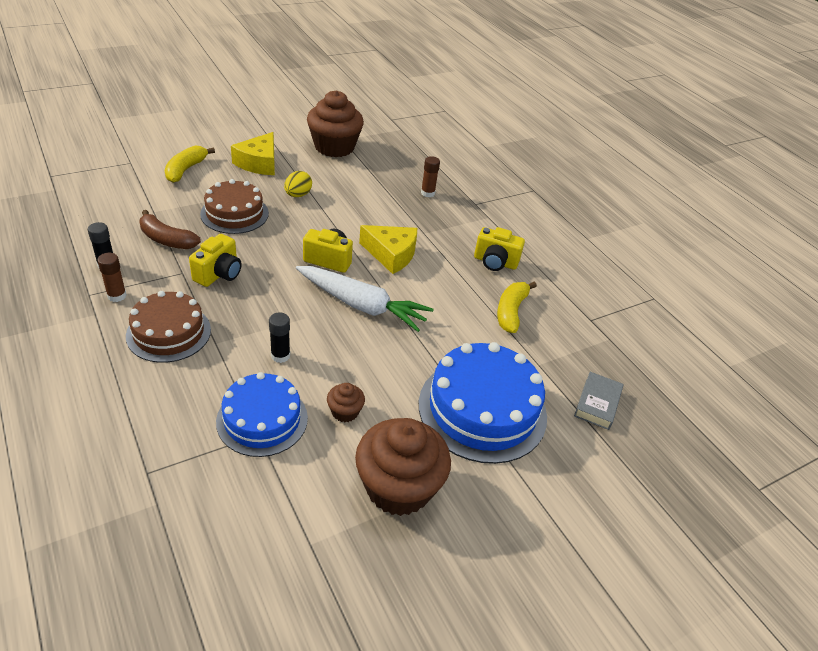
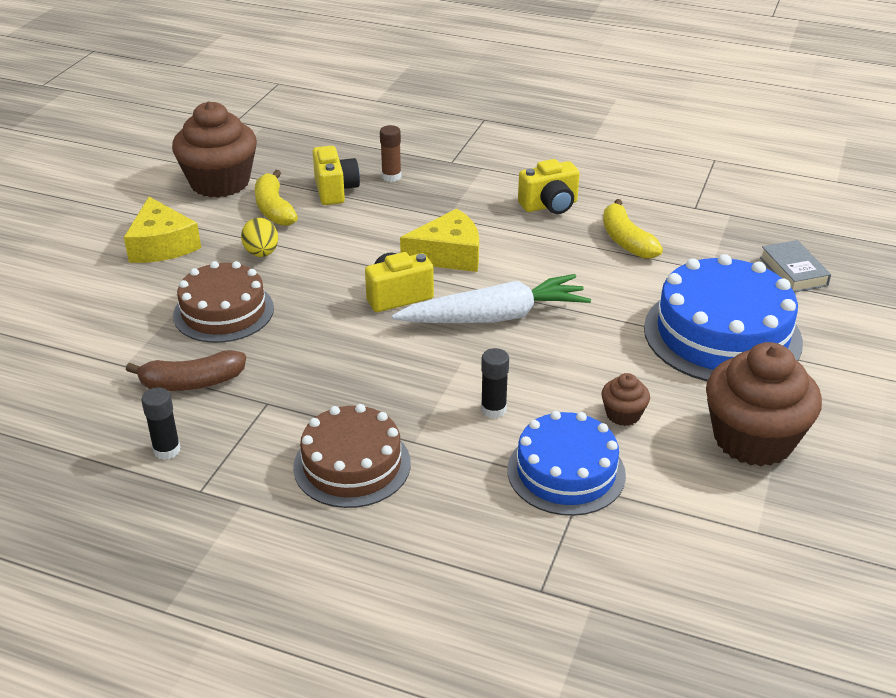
camera: 35 degrees left, 5 degrees down
(117, 296) = (234, 470): brown glue stick -> none
(186, 170) = (85, 300): yellow banana -> yellow banana (274, 209)
(219, 274) = (309, 379): yellow camera -> yellow camera (335, 190)

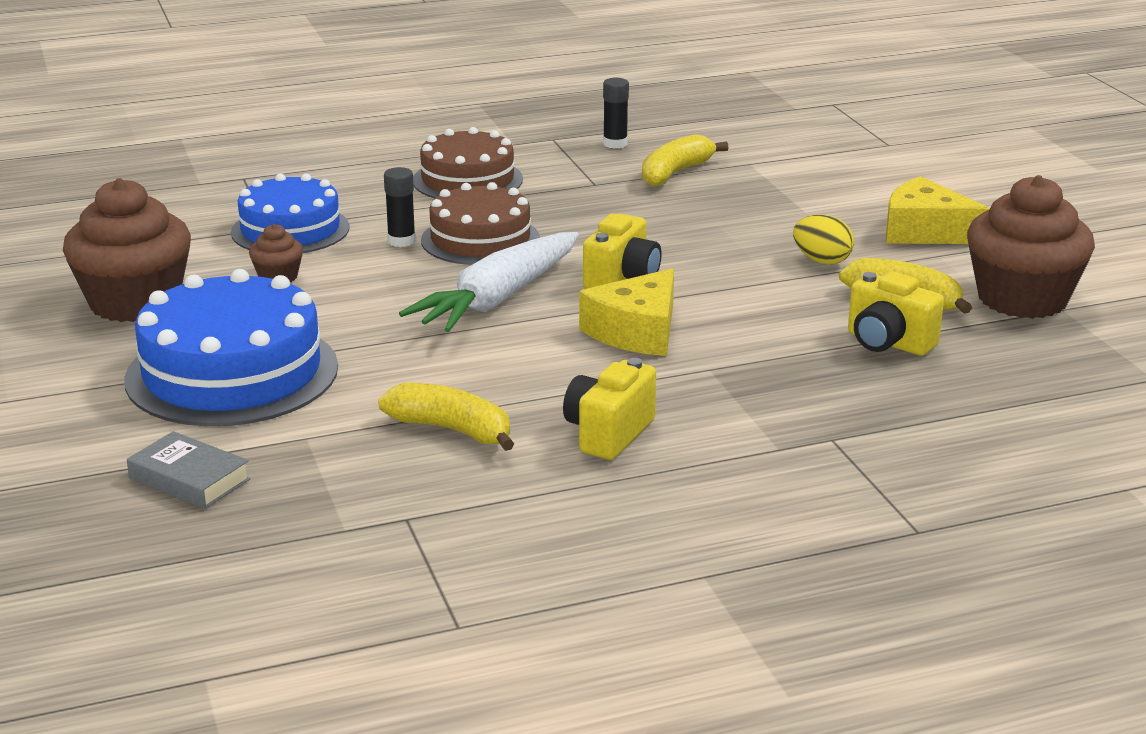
camera: 140 degrees right, 10 degrees down
(191, 383) = (675, 173): brown banana -> yellow banana
(223, 312) = (752, 213): brown cake -> brown cake (480, 239)
(391, 176) = (862, 385): brown glue stick -> none

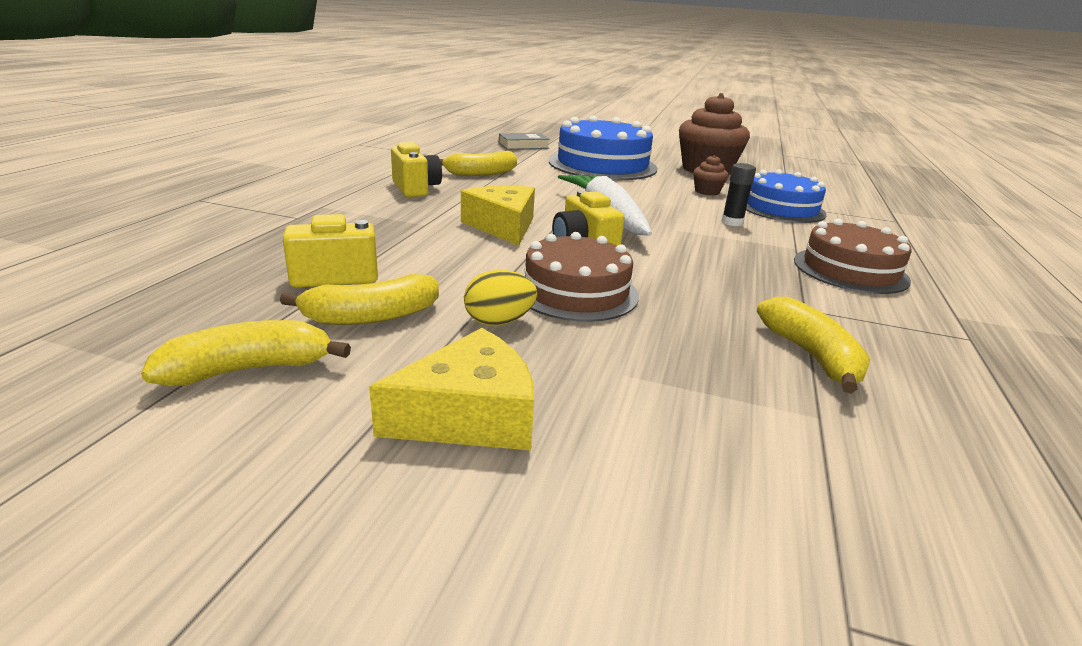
camera: 125 degrees right, 0 degrees up
(480, 239) = (710, 238): brown cake -> brown cake (576, 291)
(615, 144) = (940, 363): black glue stick -> none
(1022, 299) = (250, 369): brown cupcake -> yellow banana

